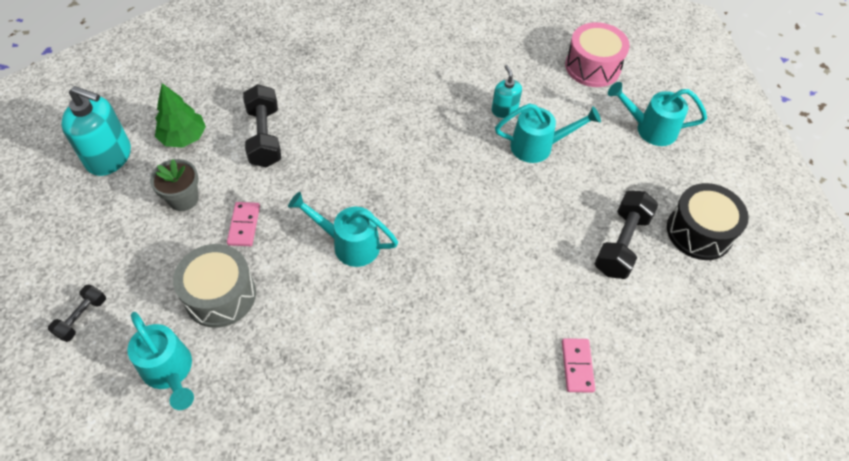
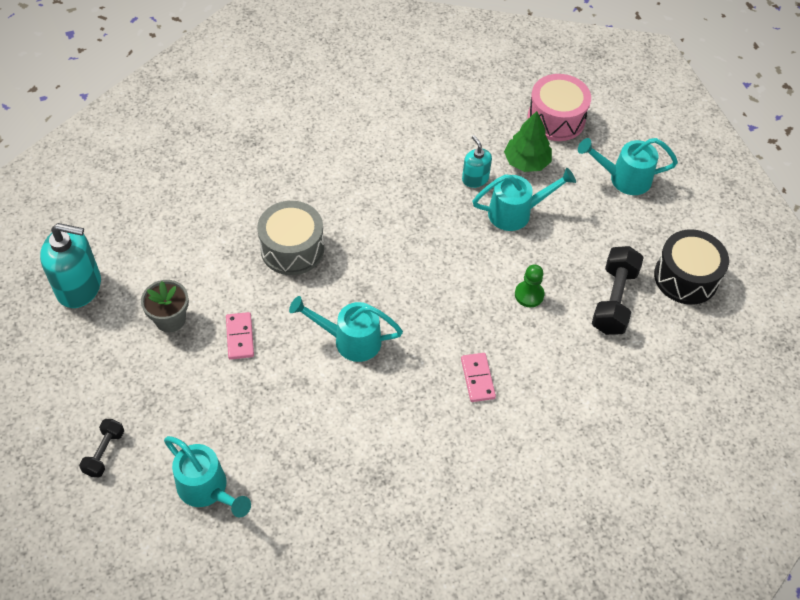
camera: 10 degrees left, 0 degrees up
(183, 137) = (151, 255): green tree -> green tree (526, 162)
(220, 295) = (235, 409): grey drum -> grey drum (292, 248)
(265, 137) = (236, 242): black dumbbell -> none
(536, 226) = (529, 295): none -> green pawn
(577, 366) = (591, 423): pink domino -> pink domino (477, 378)

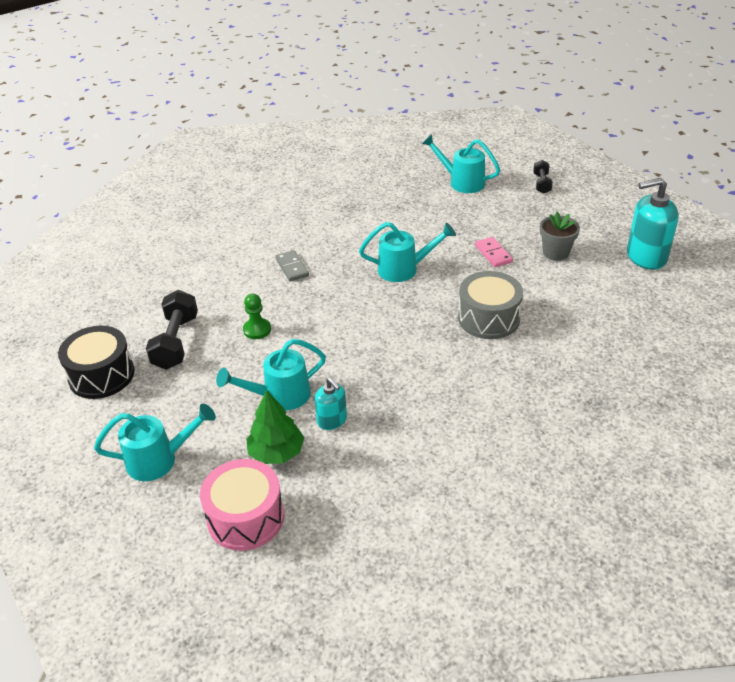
camera: 170 degrees right, 15 degrees down
(477, 378) = (292, 267): pink domino -> grey domino

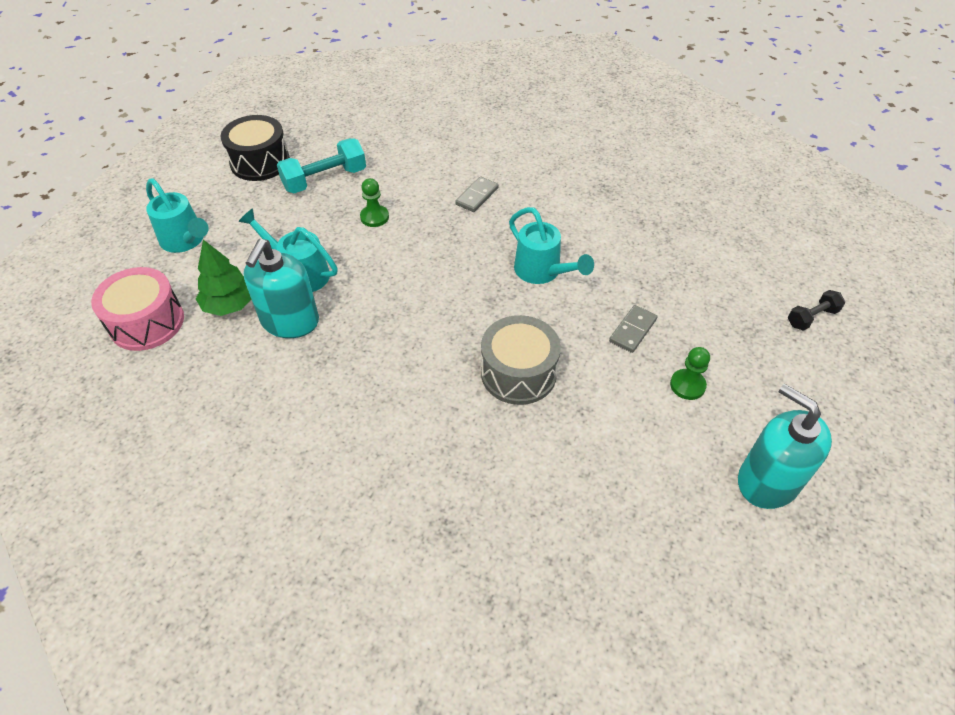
camera: 55 degrees right, 10 degrees up
(176, 342) = (325, 179): black dumbbell -> turquoise dumbbell
(332, 420) = (290, 321): turquoise soap dispenser -> turquoise soap dispenser, size x1.81
(462, 182) = (737, 249): turquoise watering can -> none
(493, 254) = (633, 330): pink domino -> grey domino
(556, 253) = (687, 385): grey flower pot -> green pawn

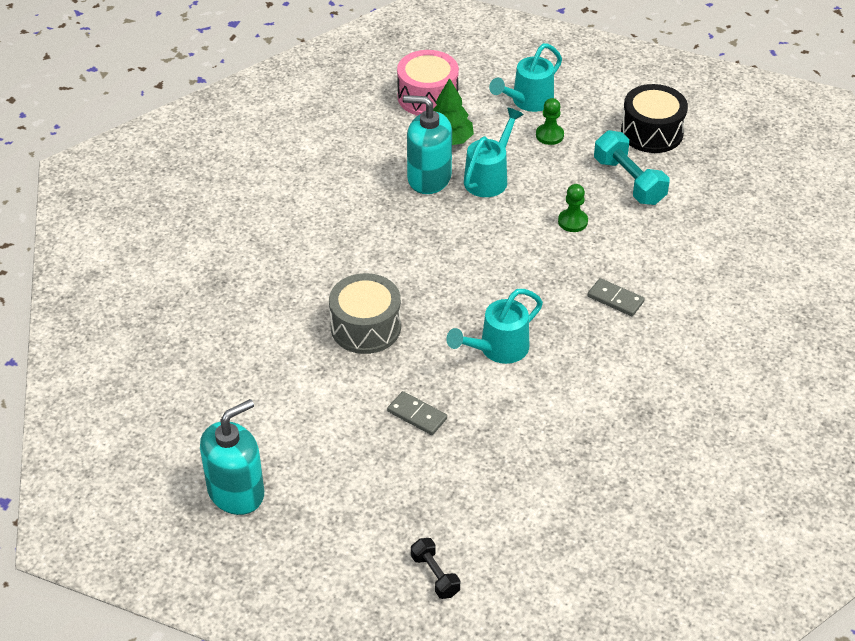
camera: 90 degrees right, 5 degrees down
(687, 385) = (346, 449): green pawn -> green pawn (549, 135)

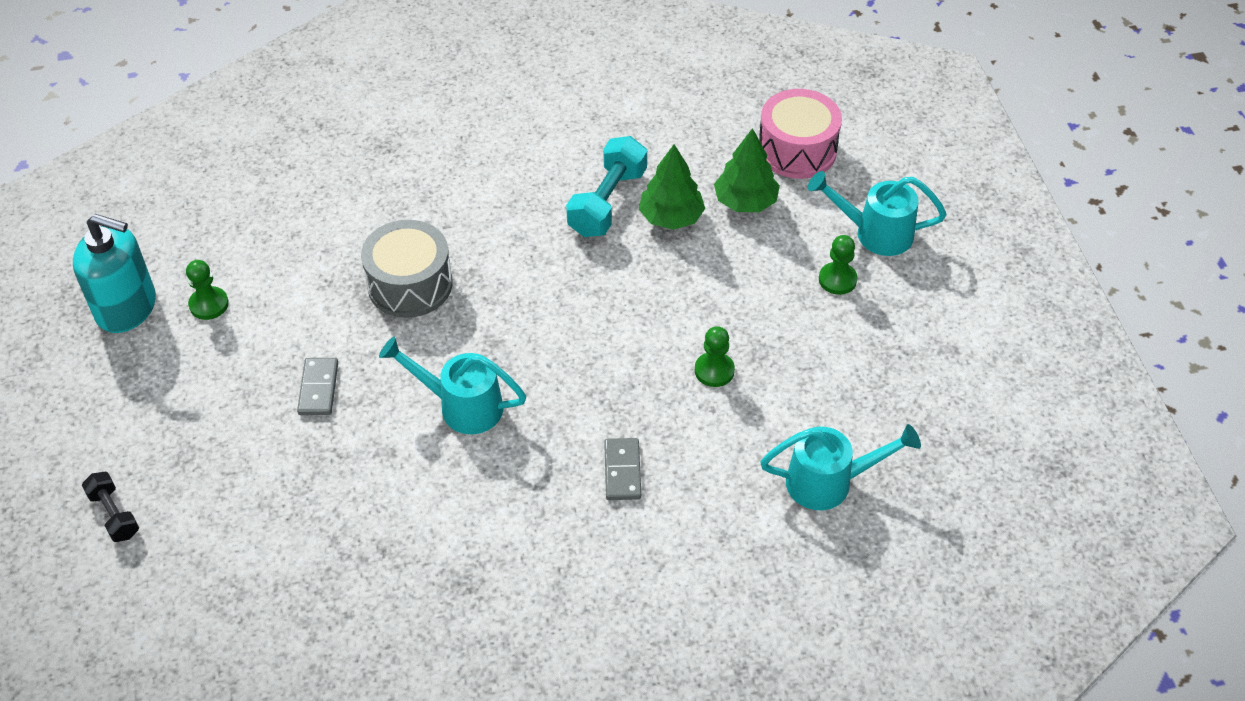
camera: 55 degrees right, 5 degrees up
(280, 443) = (209, 304): none -> green pawn
(429, 178) = (671, 217): turquoise soap dispenser -> green tree
(435, 575) = (114, 514): black dumbbell -> black dumbbell turned 60 degrees counterclockwise
(489, 178) = (718, 265): turquoise watering can -> turquoise watering can (828, 482)
(629, 181) = (830, 388): turquoise dumbbell -> turquoise dumbbell (607, 202)
(652, 132) = (936, 368): black drum -> none

